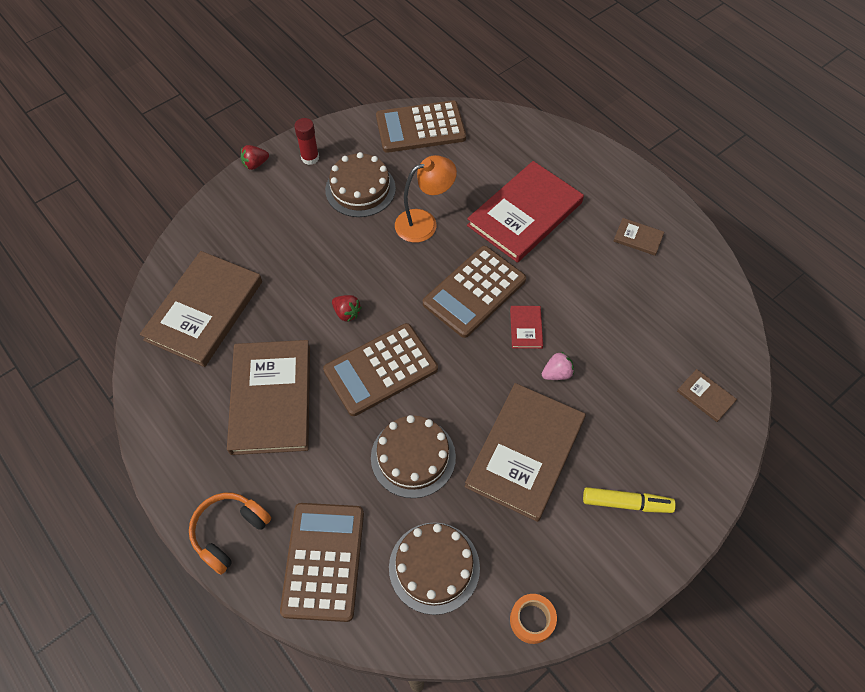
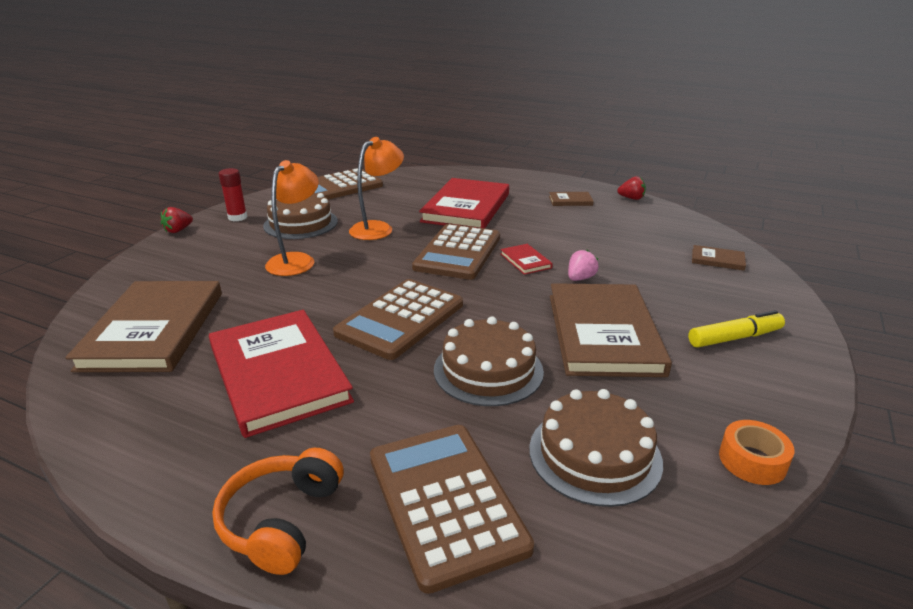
camera: 25 degrees left, 30 degrees down
(271, 398) = (278, 374): brown book -> red book
(335, 252) = (296, 260): none -> orange lamp
(347, 313) = (335, 292): red strawberry -> red strawberry (631, 198)

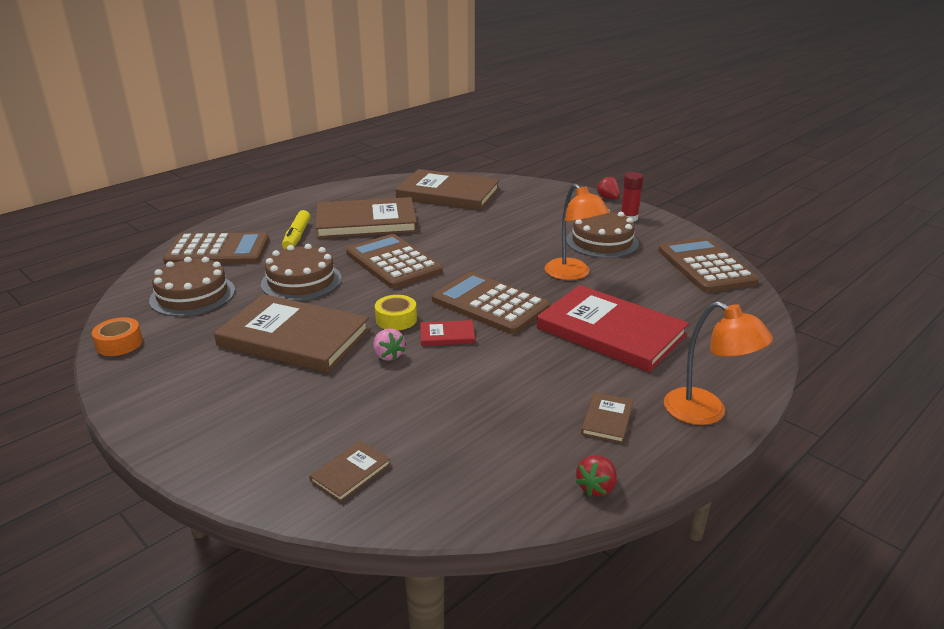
camera: 110 degrees right, 0 degrees up
(278, 374) = (366, 222): red book -> brown book
(281, 520) = (254, 218): orange headphones -> none
(296, 260) = (521, 235): orange lamp -> orange lamp (706, 412)
(521, 288) = (396, 319): none -> yellow tape
(734, 338) = (218, 402): yellow marker -> yellow marker (297, 236)

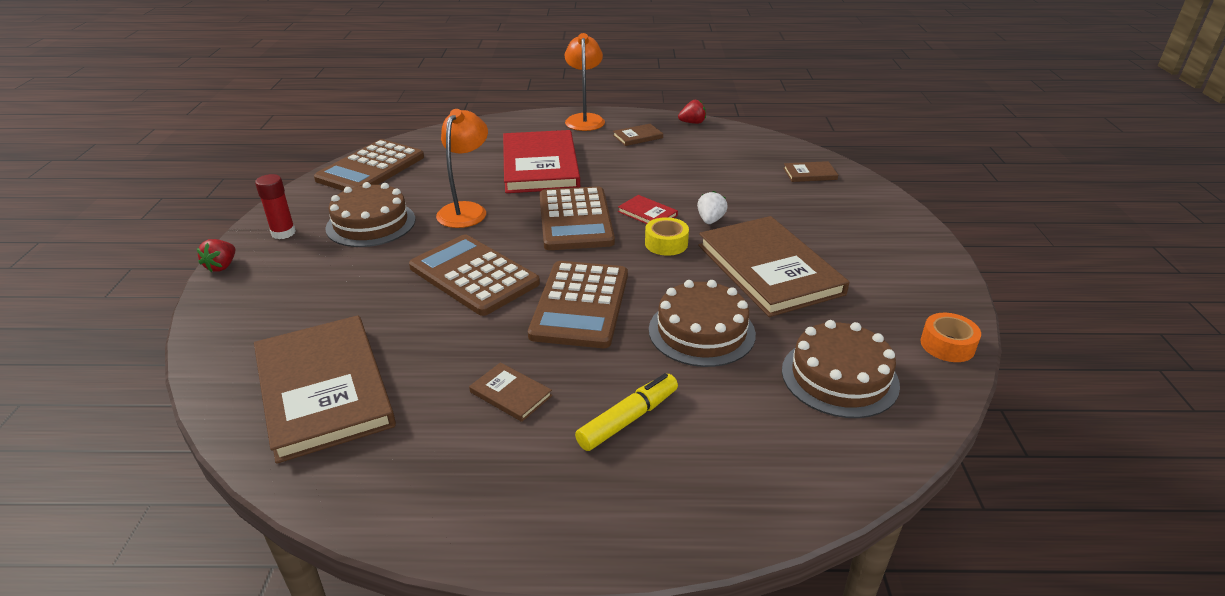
camera: 135 degrees left, 5 degrees up
(218, 251) = (759, 454): brown calculator -> brown calculator (473, 275)
(366, 222) = (510, 394): brown book -> brown book, size x0.42
(388, 355) = (710, 220): pink strawberry -> white strawberry

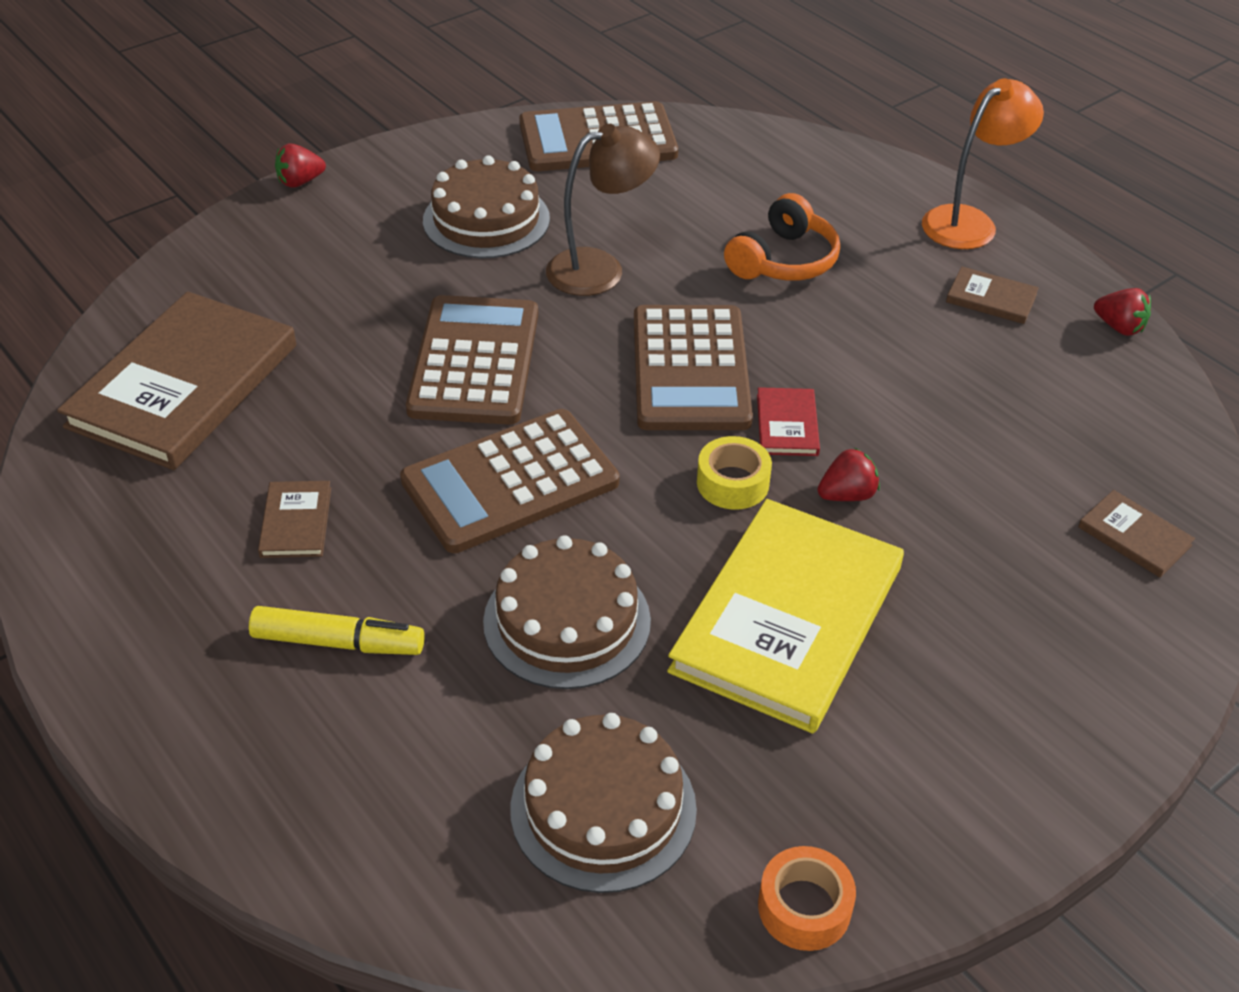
camera: 50 degrees right, 10 degrees up
(283, 233) = (399, 175): red glue stick -> none
(466, 210) = (600, 268): orange lamp -> brown lamp
(540, 166) = (783, 260): red book -> orange headphones
(575, 219) = (691, 369): brown calculator -> brown calculator turned 45 degrees counterclockwise
(710, 220) = (847, 495): white strawberry -> red strawberry
(769, 269) = (788, 618): brown book -> yellow book

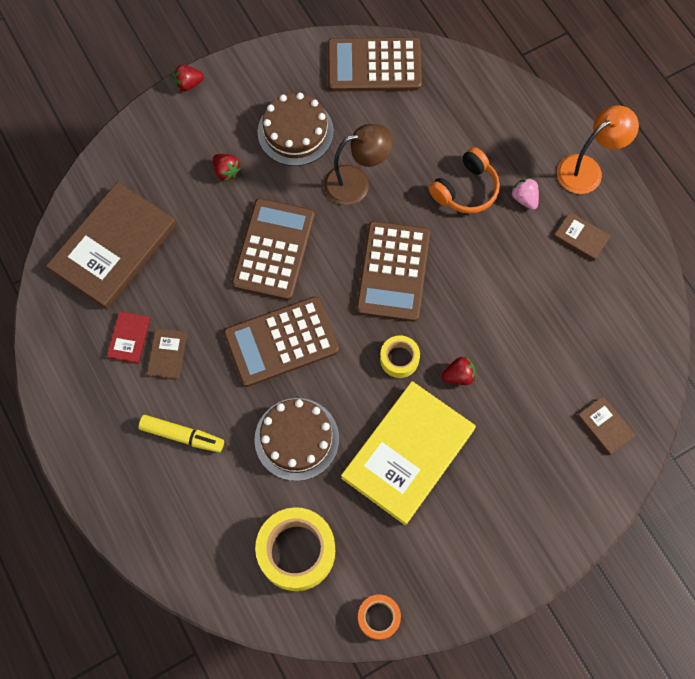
camera: 10 degrees right, 25 degrees up
(603, 808) = (296, 551): brown cake -> yellow tape
(787, 425) = (438, 321): red book -> red book (129, 338)
(882, 262) = (524, 198): none -> pink strawberry
(1119, 327) = (649, 270): red strawberry -> red strawberry (226, 171)

